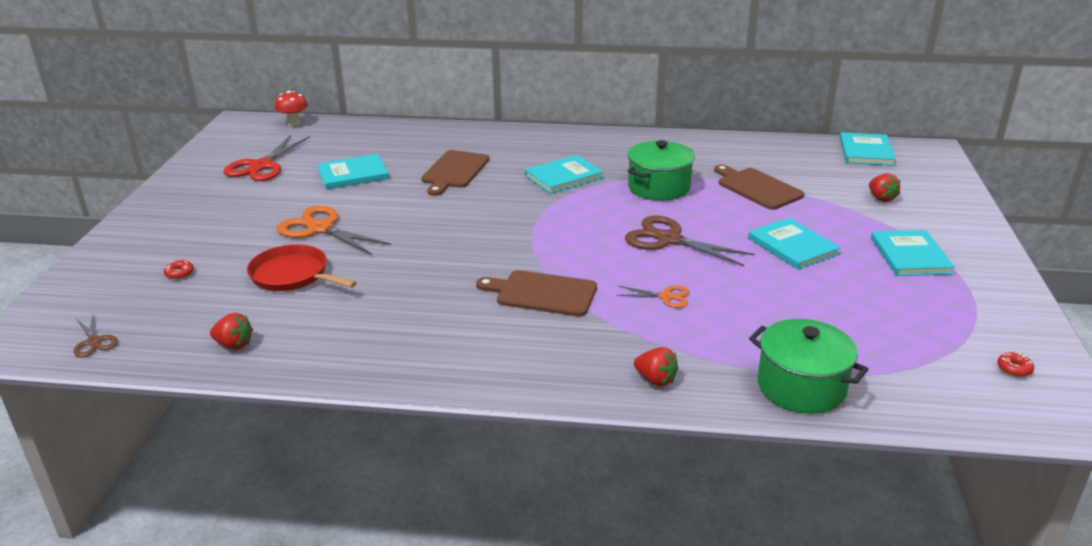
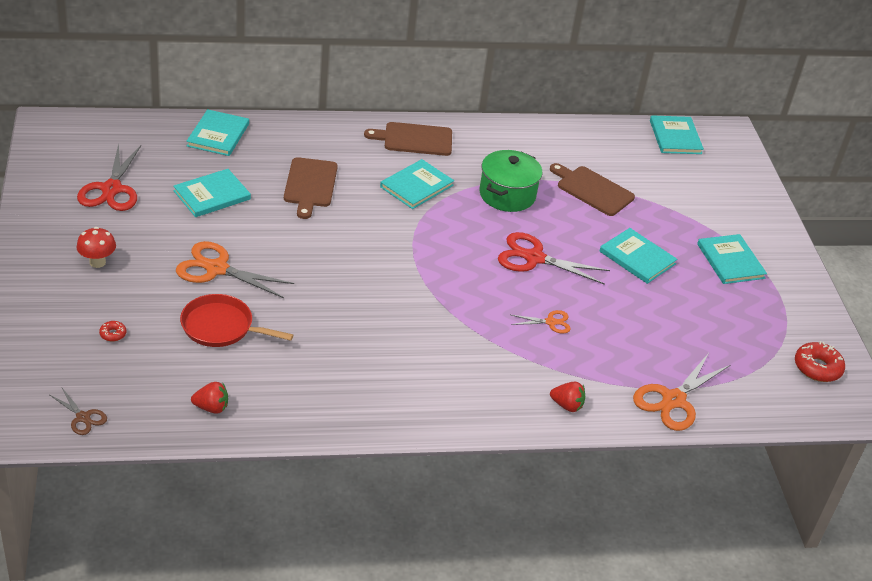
camera: 20 degrees left, 10 degrees up
(293, 123) = (110, 123): red mushroom -> red mushroom (97, 262)
(387, 133) = (218, 135): none -> turquoise book
(542, 293) = (449, 328): brown cutting board -> brown cutting board (414, 139)
(668, 239) = (534, 258): brown scissors -> red scissors
(801, 387) = (673, 400): green pot -> orange scissors
(881, 198) = (697, 196): red strawberry -> none
(1014, 369) = (817, 368): red donut -> red donut, size x1.99

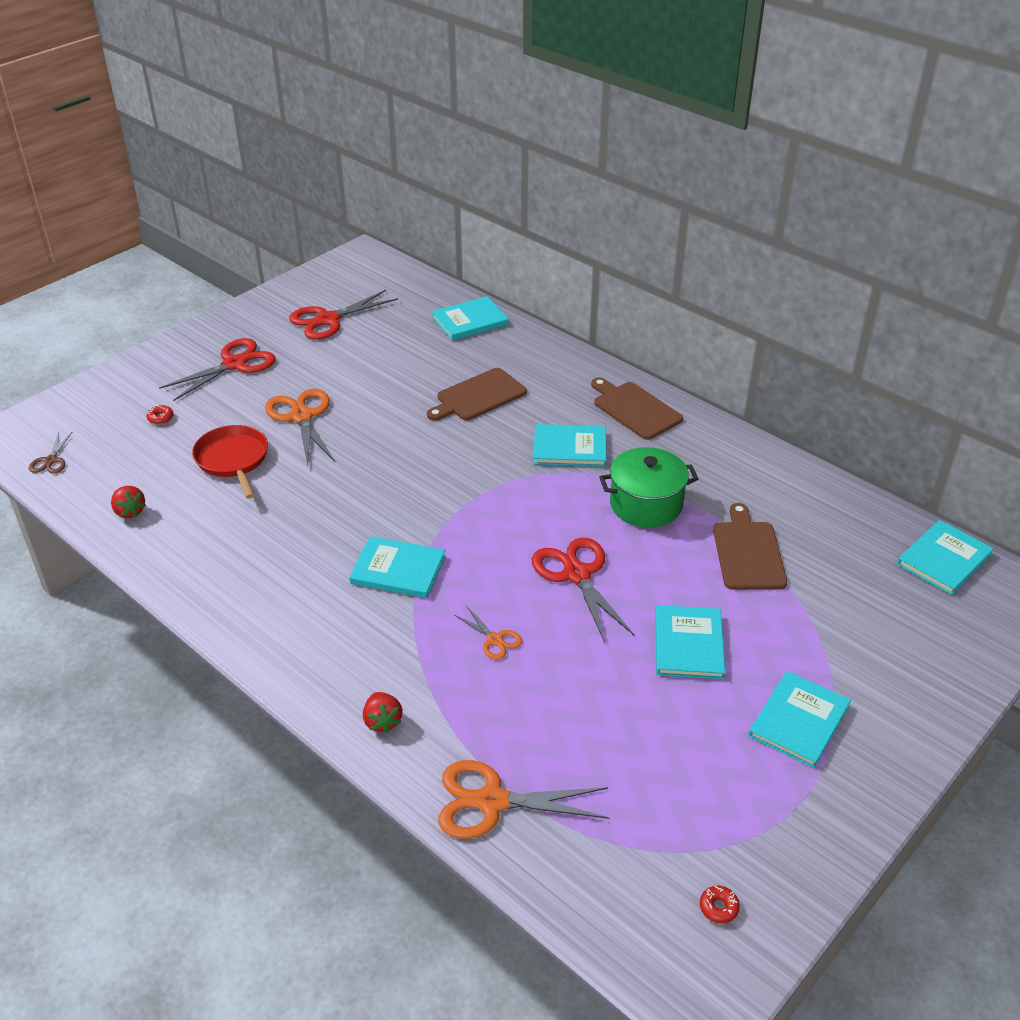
camera: 55 degrees right, 0 degrees up
(97, 262) = (234, 364): red mushroom -> red scissors
(212, 195) = (390, 362): turquoise book -> turquoise book (398, 570)
(817, 368) = (718, 907): red donut -> red donut, size x0.50

